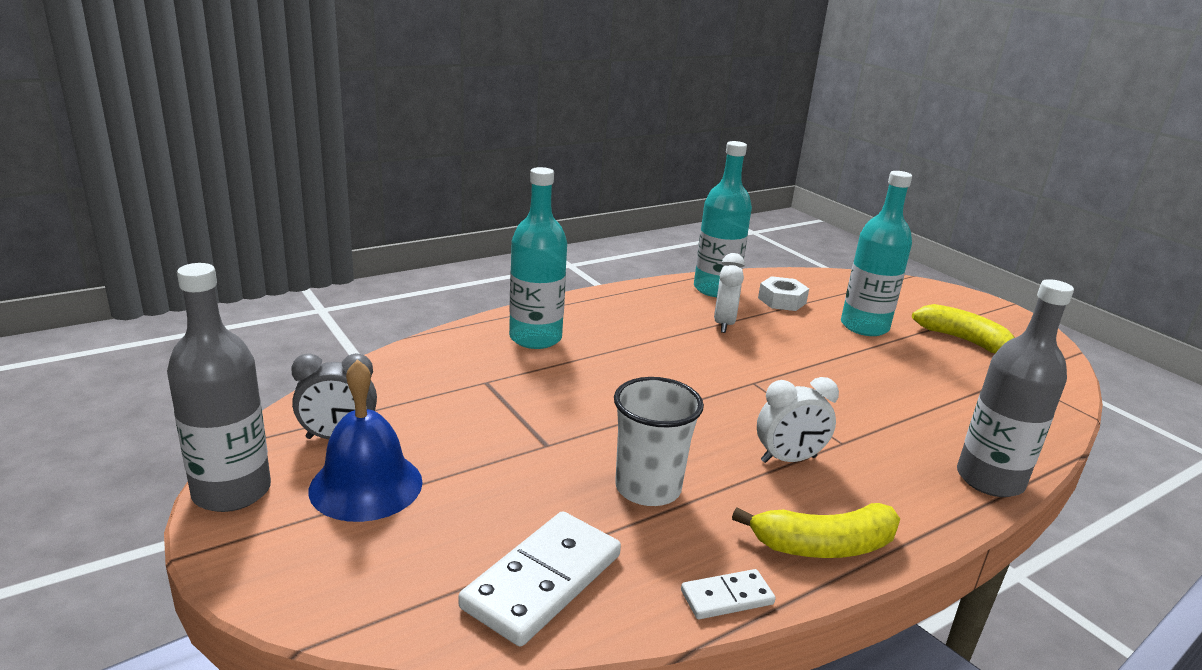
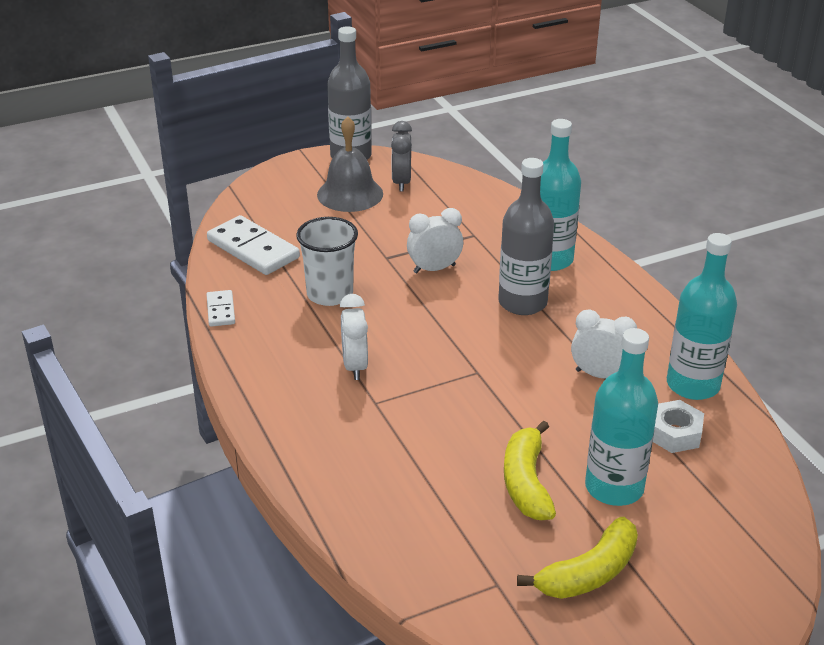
camera: 100 degrees right, 10 degrees up
(366, 485) = (350, 194): blue bell -> grey bell
(568, 408) = (434, 269): none -> white clock
(824, 546) = (254, 360): yellow banana -> yellow banana (526, 483)
(989, 479) = (310, 477): grey bottle -> grey bottle (522, 302)

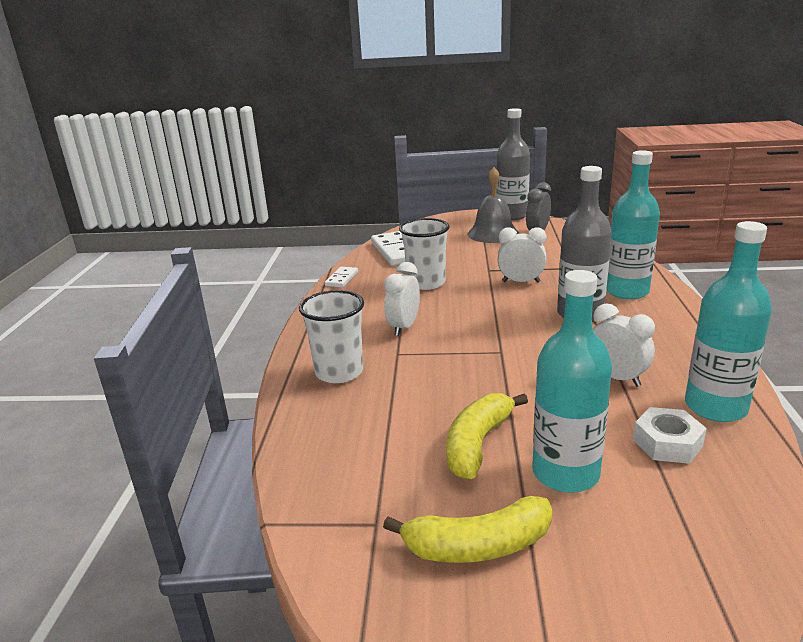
camera: 30 degrees right, 10 degrees down
(334, 443) = (339, 372): none -> white cup

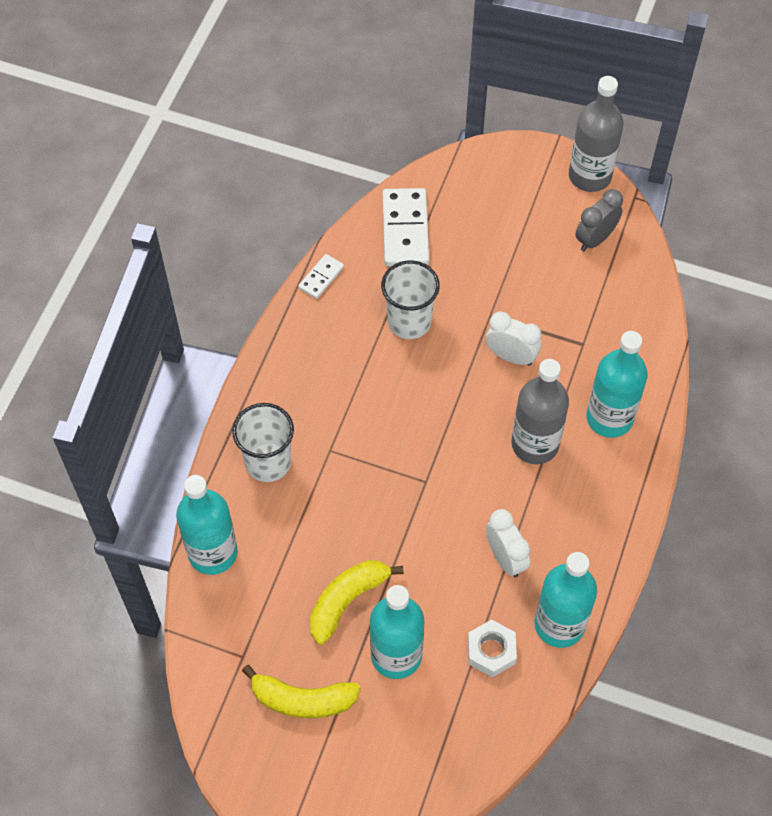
camera: 15 degrees right, 35 degrees up
(303, 444) = (213, 553): none -> turquoise bottle
(404, 327) = (352, 406): white clock -> none
(493, 233) = (540, 222): grey bell -> none

